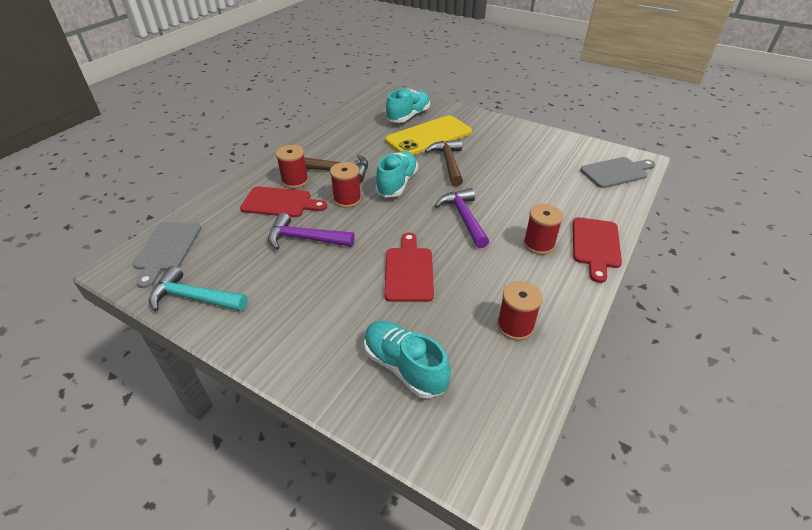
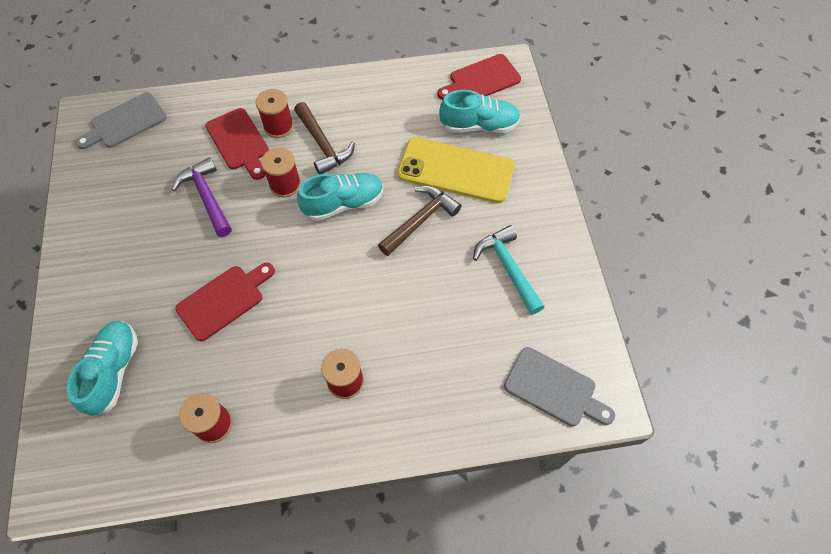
camera: 50 degrees right, 20 degrees up
(193, 298) = (89, 184): turquoise hammer -> turquoise hammer (508, 268)
(463, 218) = (335, 293): purple hammer -> none
(595, 245) = (386, 434): red cutting board -> red cutting board (481, 80)

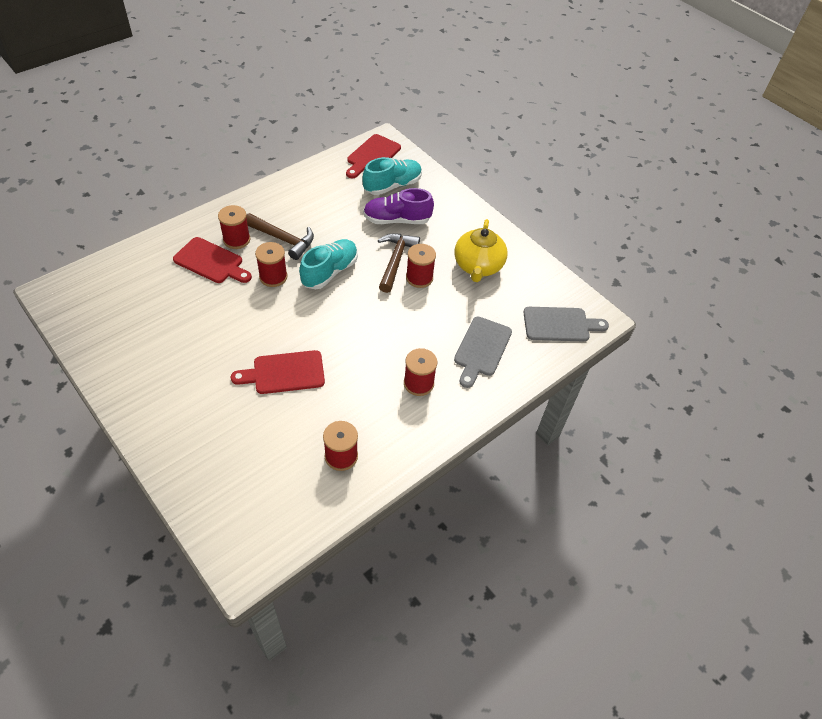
camera: 35 degrees left, 10 degrees down
(113, 371) = (230, 460): turquoise shoe -> none
(125, 122) = (95, 284): grey cutting board -> grey cutting board (481, 349)
(206, 197) = (213, 310): purple hammer -> none
(224, 300) = (284, 373): red cutting board -> red cutting board turned 120 degrees counterclockwise
(432, 252) = (419, 278): none -> red spool
(455, 170) = (397, 220): yellow phone -> purple shoe
(508, 268) = (478, 266): turquoise hammer -> yellow teapot

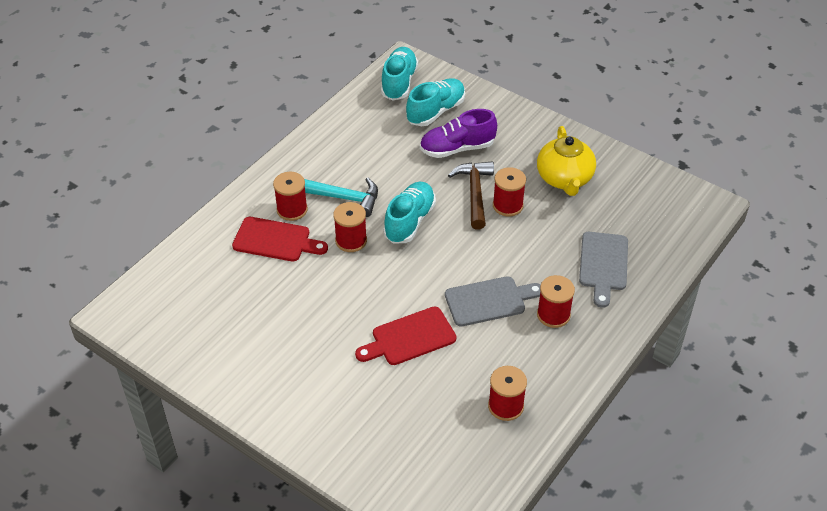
camera: 10 degrees left, 5 degrees down
(283, 239) = (343, 198): brown hammer -> turquoise hammer
(372, 156) = (399, 83): red cutting board -> turquoise shoe
(560, 324) = (673, 220): grey cutting board -> grey cutting board (489, 301)

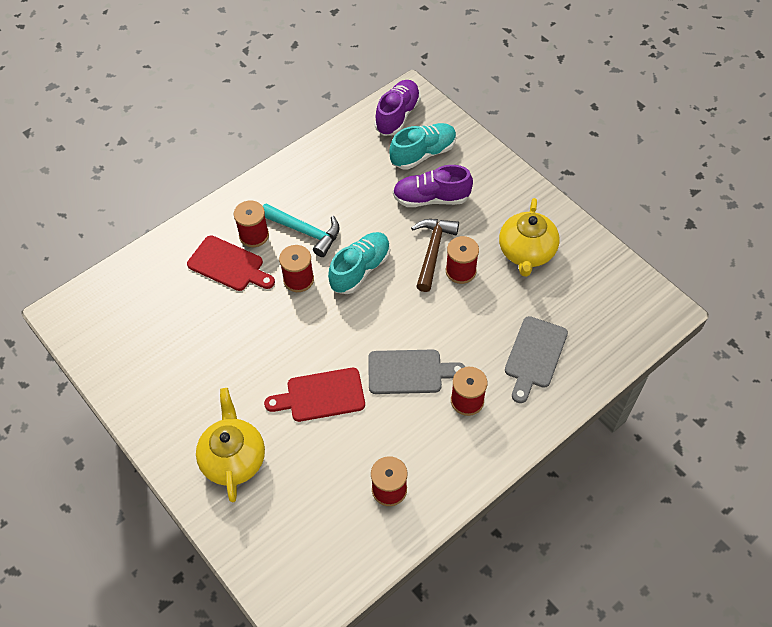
camera: 15 degrees right, 10 degrees up
(341, 410) = (233, 458): none -> yellow teapot
(399, 83) = (397, 116): turquoise shoe -> purple shoe

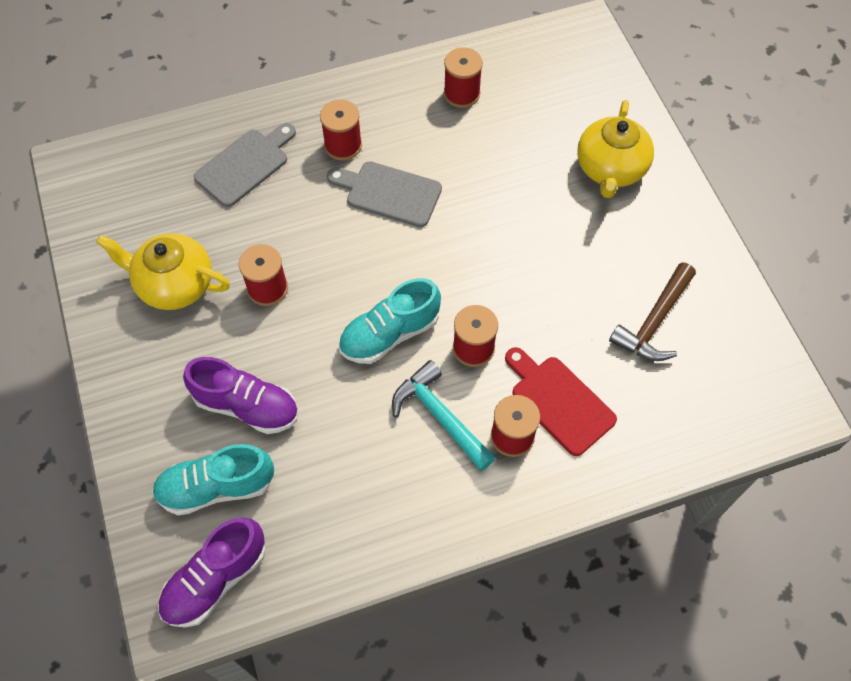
camera: 160 degrees left, 5 degrees up
(321, 395) = (496, 200): red cutting board -> none
(432, 251) = (287, 327): brown hammer -> brown hammer (654, 322)
(526, 252) = (174, 284): yellow teapot -> yellow teapot turned 105 degrees counterclockwise

